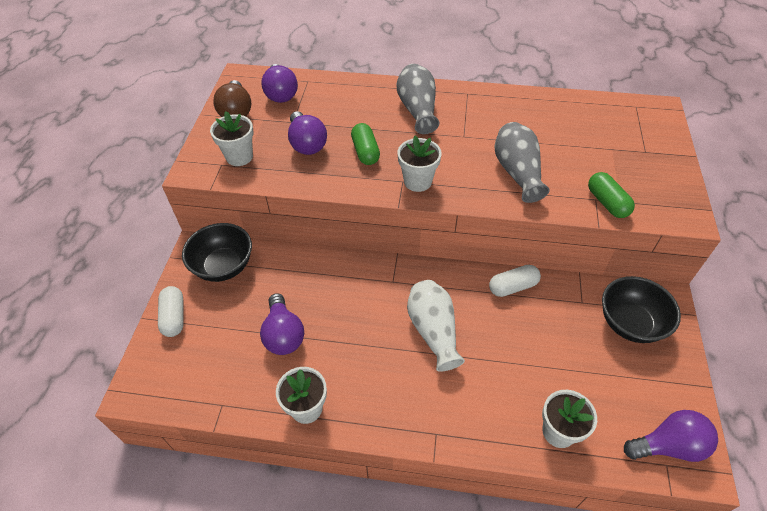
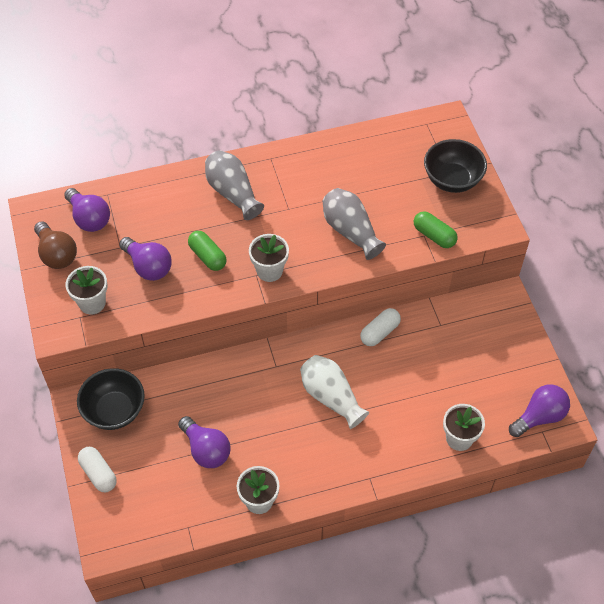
camera: 25 degrees left, 5 degrees up
(630, 323) = (483, 329): black bowl -> black bowl (452, 180)

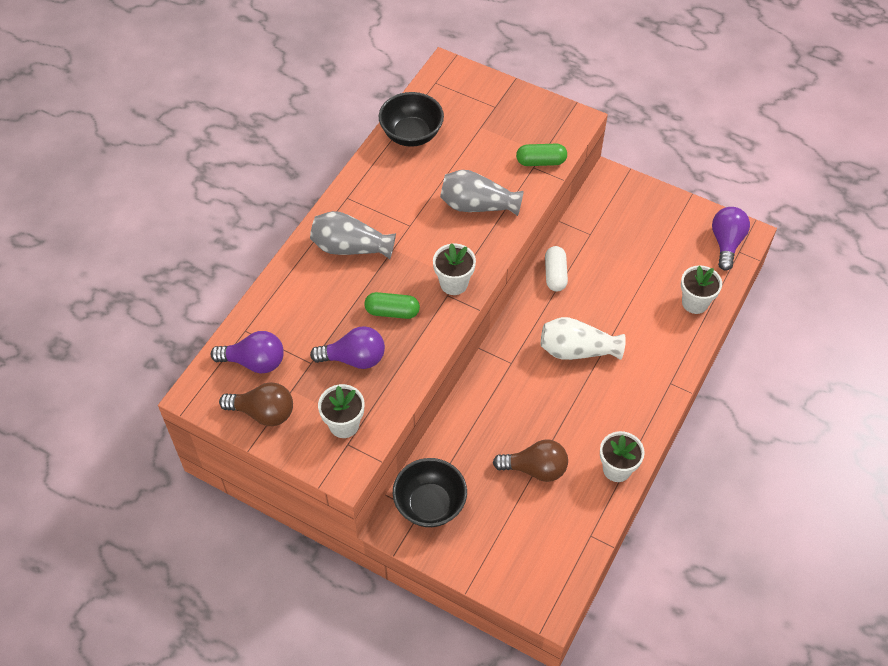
camera: 45 degrees left, 0 degrees up
(98, 473) = (477, 561): white capsule -> none
(206, 450) = (535, 469): purple light bulb -> brown light bulb
(452, 180) = (504, 111): black bowl -> black bowl (411, 134)

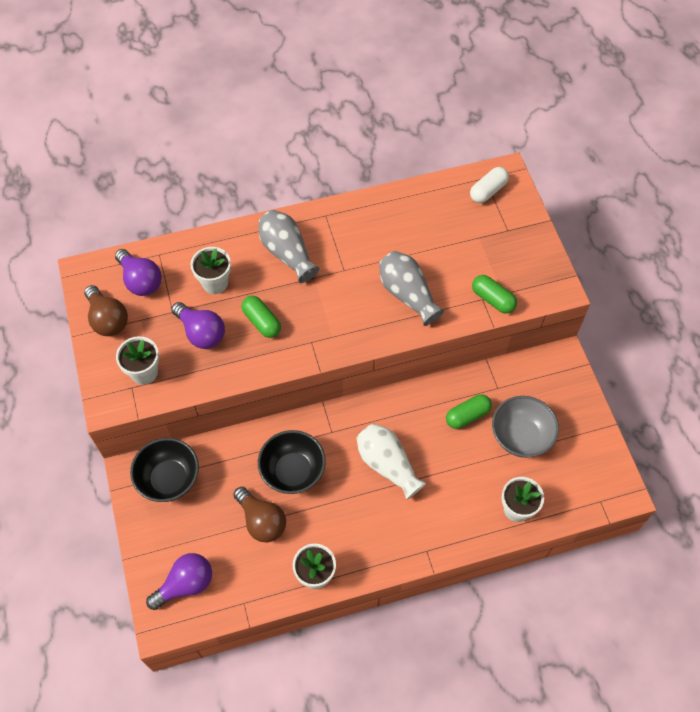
camera: 45 degrees right, 5 degrees up
(411, 134) = (422, 204): black bowl -> black bowl (293, 471)
(454, 283) = (325, 337): white flower pot -> white flower pot (215, 283)
(555, 274) = (436, 396): white capsule -> white capsule (488, 191)
(592, 270) = (467, 415): none -> green capsule
(643, 253) = (520, 436): none -> grey bowl
(726, 243) = (597, 486): purple light bulb -> purple light bulb (185, 584)

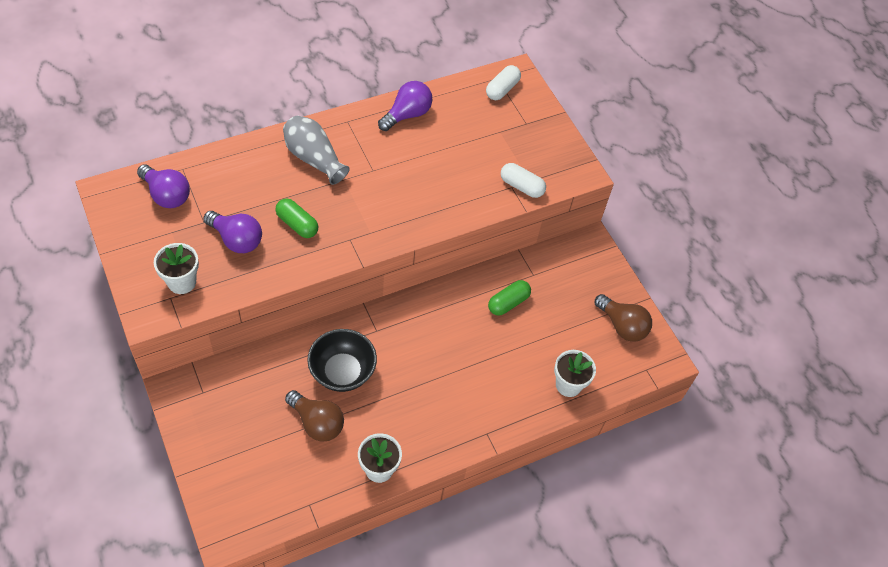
camera: 15 degrees left, 5 degrees down
(108, 319) = (136, 235): brown light bulb -> brown light bulb (622, 326)
(169, 479) = (215, 392): black bowl -> none
(185, 584) = (246, 493): purple light bulb -> purple light bulb (407, 115)
(215, 283) = (244, 191): white flower pot -> none
(387, 465) = (436, 356): white vase -> none
(407, 294) = (439, 188): grey vase -> none
(493, 299) = (521, 186): green capsule -> white capsule
(520, 436) = (562, 317): grey bowl -> none

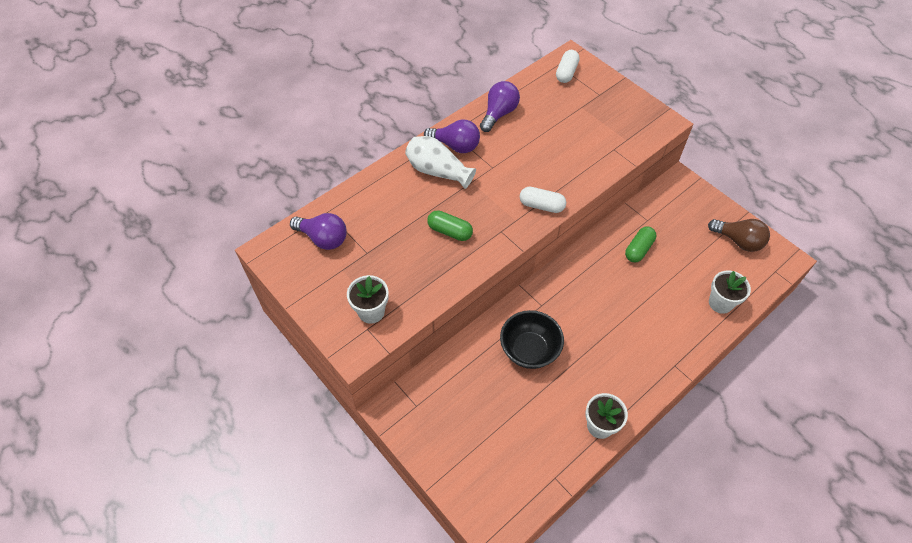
camera: 10 degrees left, 0 degrees up
(236, 240) = (403, 260): purple light bulb -> purple light bulb (455, 146)
(314, 159) = (438, 171): grey vase -> white vase
(317, 423) = (528, 401): brown light bulb -> none
(521, 186) = (621, 146): white capsule -> white capsule (541, 205)

